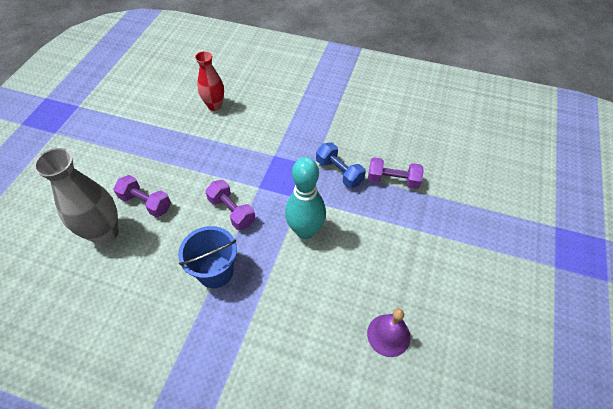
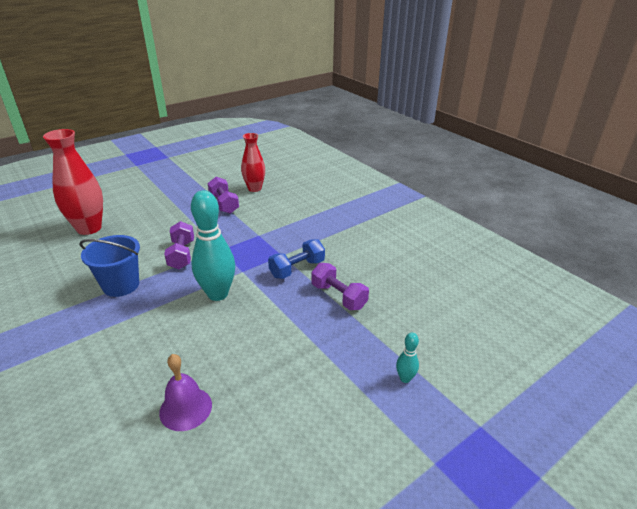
camera: 35 degrees right, 20 degrees down
(105, 233) = (89, 228): grey vase -> red vase
(146, 203) = (135, 223): purple dumbbell -> purple dumbbell (224, 204)
(339, 172) = (297, 269): blue dumbbell -> blue dumbbell turned 60 degrees clockwise
(492, 220) = (405, 378): none -> turquoise bowling pin

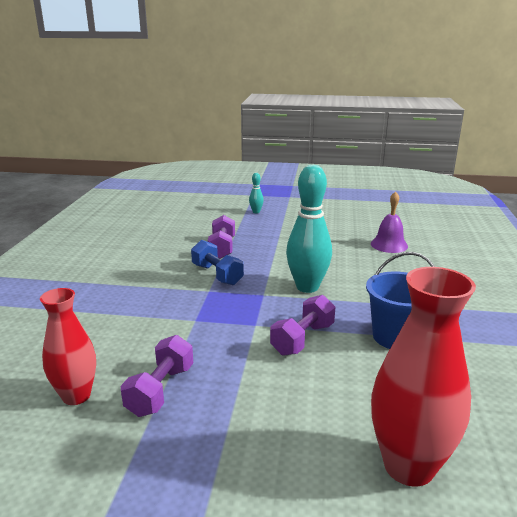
camera: 135 degrees left, 10 degrees down
(297, 269) = (217, 275): blue dumbbell -> blue dumbbell turned 45 degrees clockwise

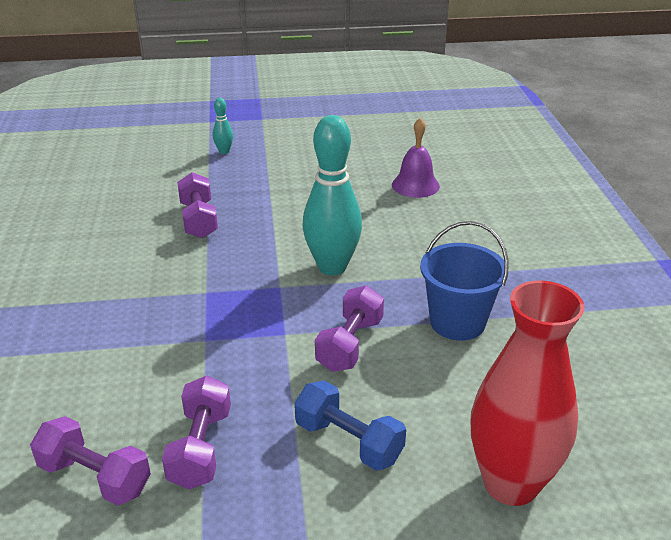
camera: 15 degrees left, 10 degrees up
(76, 396) = (95, 477): red vase -> purple dumbbell
(217, 275) = (208, 265): blue dumbbell -> blue dumbbell (348, 441)

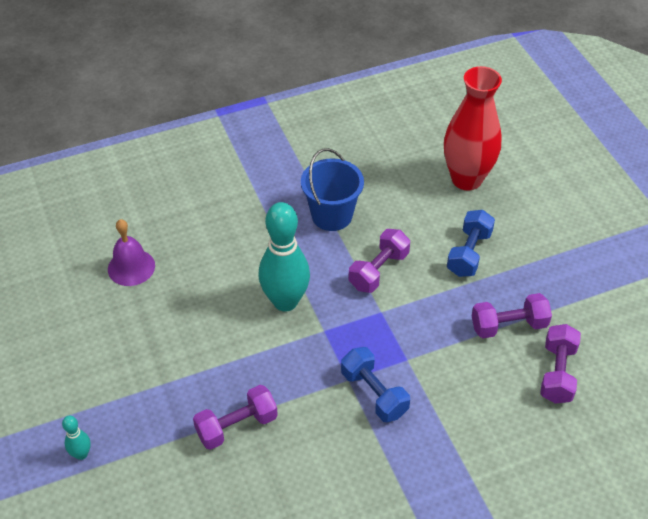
camera: 105 degrees left, 15 degrees up
(177, 306) = (374, 393): none -> blue dumbbell
(350, 344) = (378, 270): purple dumbbell -> purple dumbbell turned 60 degrees counterclockwise

